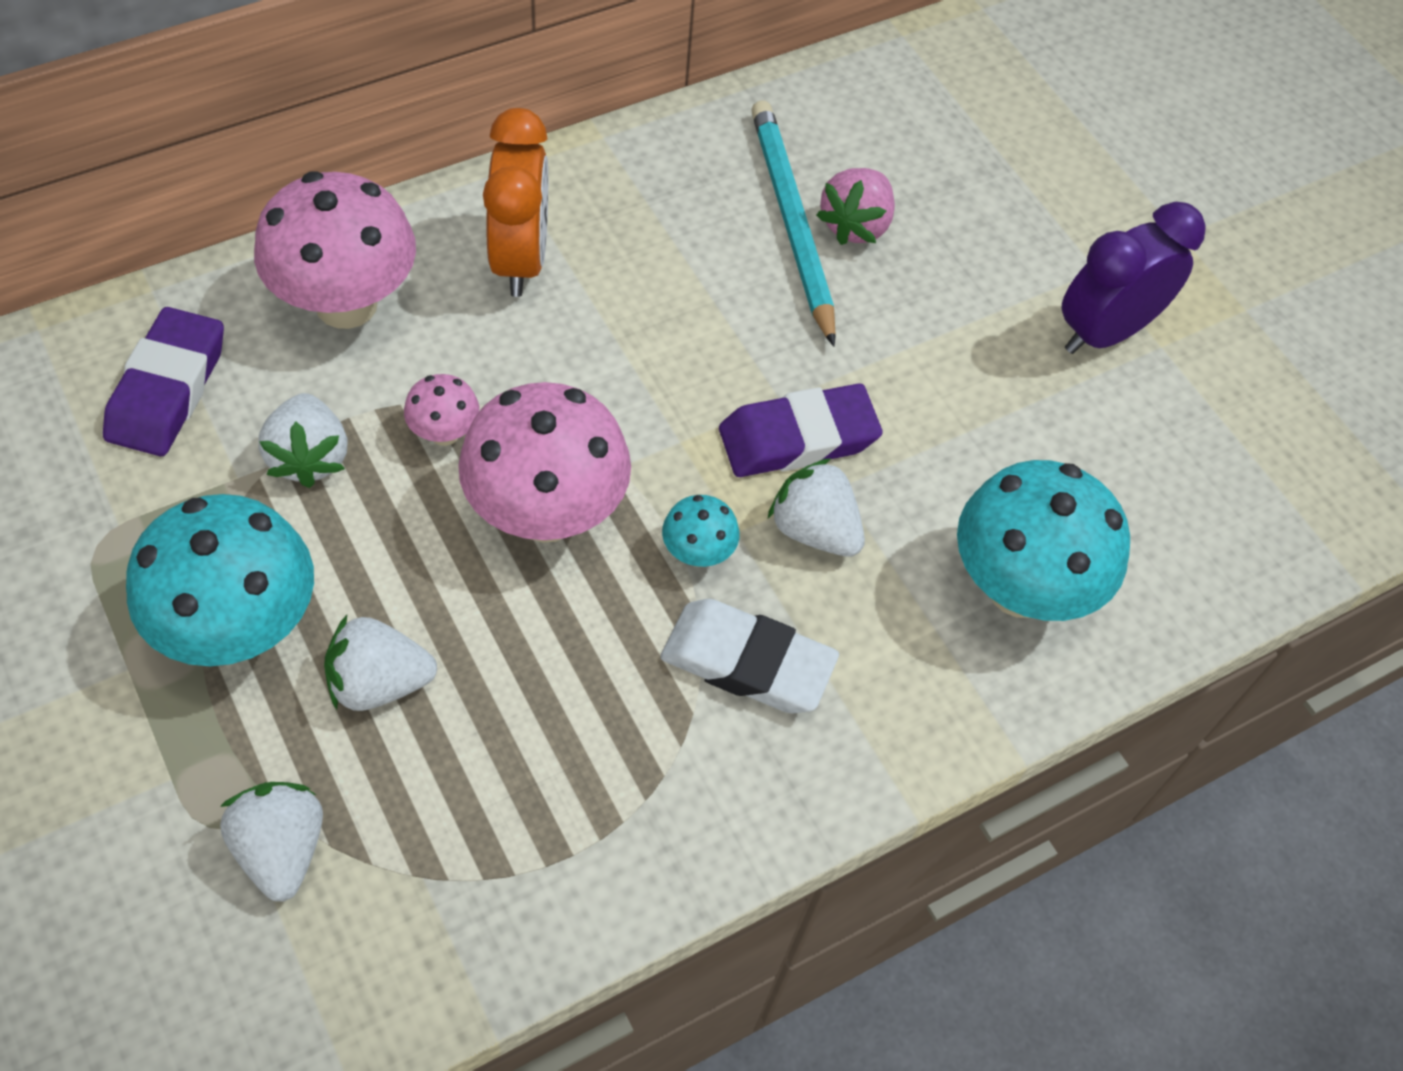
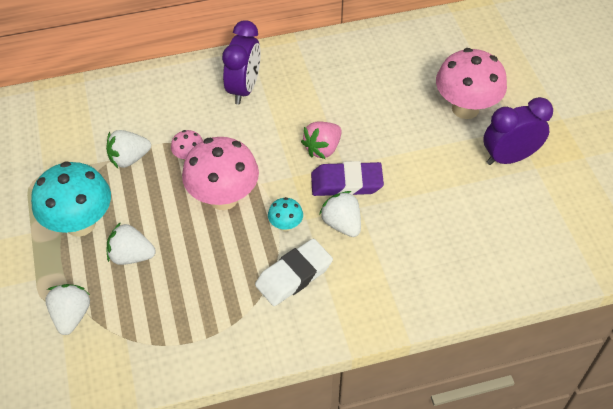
camera: 20 degrees right, 5 degrees down
(167, 389) = (79, 122): purple eraser -> none
(309, 457) = (129, 158): white strawberry -> white strawberry turned 60 degrees clockwise
(346, 304) = (163, 97): pink mushroom -> pink mushroom (465, 108)
(520, 259) = (244, 88): orange clock -> purple clock
(747, 662) = (294, 275): white eraser -> white eraser turned 75 degrees counterclockwise
(791, 222) = (372, 88): turquoise pencil -> none
(855, 225) = (402, 93): pink strawberry -> pink strawberry (322, 149)
(1019, 588) = (431, 265): turquoise mushroom -> none

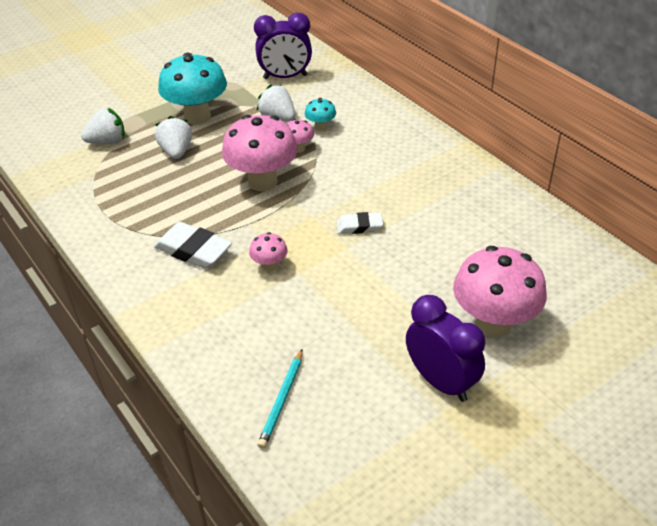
camera: 70 degrees right, 10 degrees down
(244, 88) = (403, 154): purple clock -> purple clock (285, 77)
(285, 225) = (249, 228): turquoise mushroom -> turquoise mushroom (320, 127)
(322, 149) = (359, 226): pink strawberry -> white eraser
(342, 224) = (269, 266): white strawberry -> pink mushroom
(346, 183) = (324, 255): purple eraser -> none
(494, 256) = (282, 400): none -> turquoise pencil

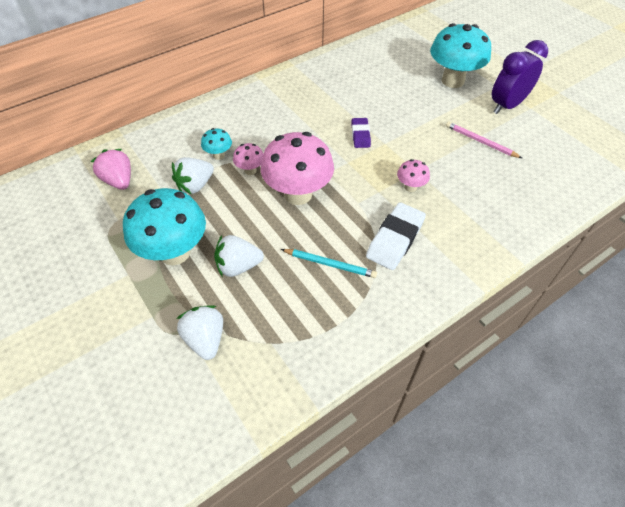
camera: 90 degrees left, 10 degrees up
(282, 400) = (544, 178): turquoise pencil -> turquoise pencil (330, 264)
(285, 77) = (119, 181): purple clock -> pink strawberry
(354, 340) = (480, 142): none -> pink pencil
(359, 226) = (360, 135): white eraser -> purple eraser
(493, 323) = (452, 81): pink mushroom -> turquoise mushroom

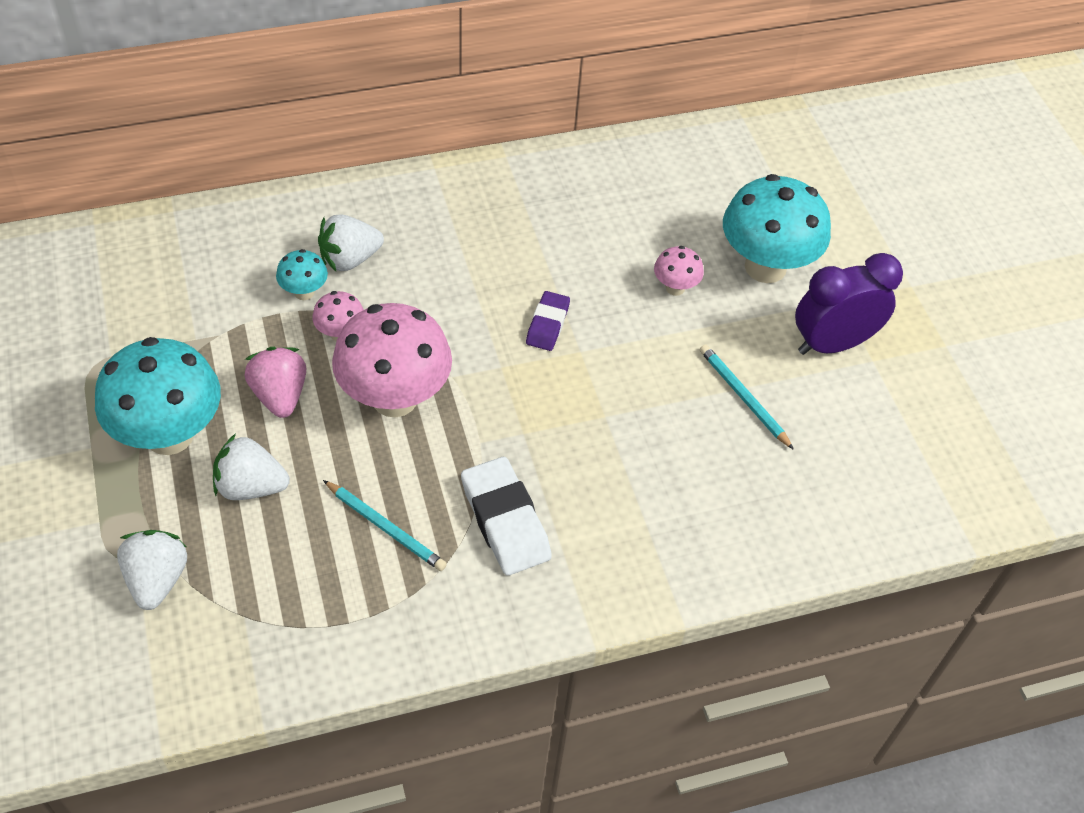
camera: 15 degrees right, 0 degrees up
(119, 181) = (136, 291): pink strawberry -> pink strawberry (280, 395)
(195, 185) = (246, 334): white strawberry -> white strawberry (350, 259)
(395, 239) = (505, 521): white eraser -> white eraser turned 75 degrees counterclockwise
(410, 187) = (578, 442): pink mushroom -> pink mushroom (675, 288)
(480, 142) = (743, 398): pink pencil -> turquoise pencil

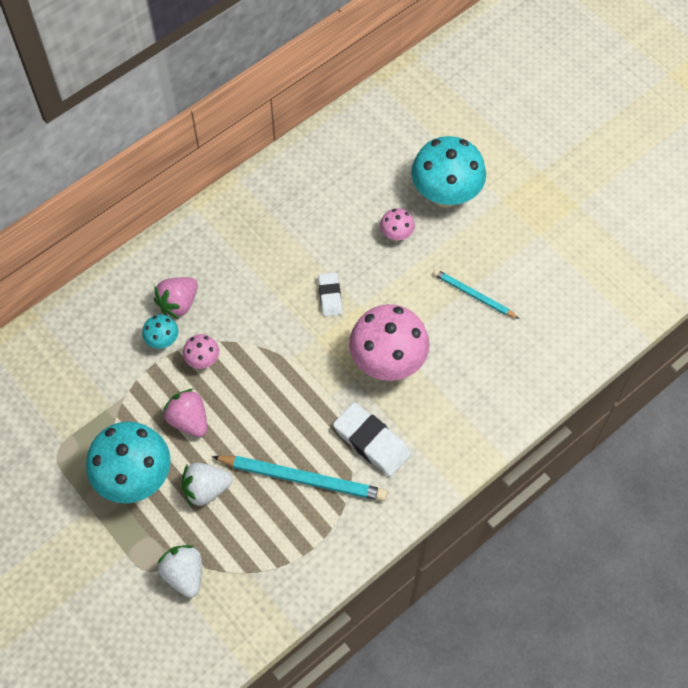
camera: 20 degrees left, 10 degrees up
(350, 259) = (178, 303): white strawberry -> pink strawberry
(385, 527) = (303, 478): turquoise pencil -> turquoise pencil, size x1.70
(394, 398) = (261, 390): pink mushroom -> pink mushroom (387, 362)
(547, 324) = (330, 296): purple eraser -> white eraser
(832, 344) = (510, 234): purple clock -> none

